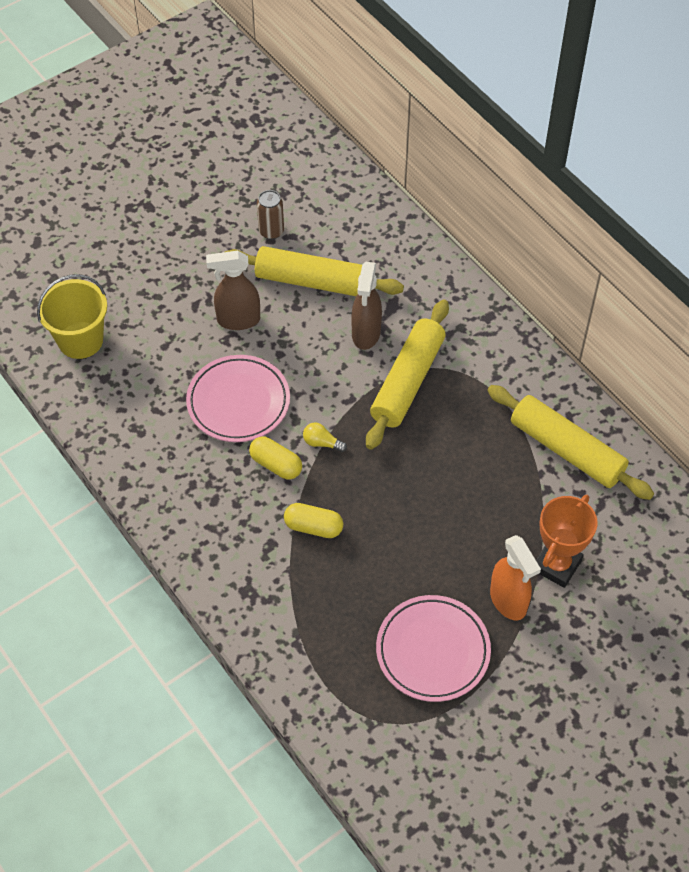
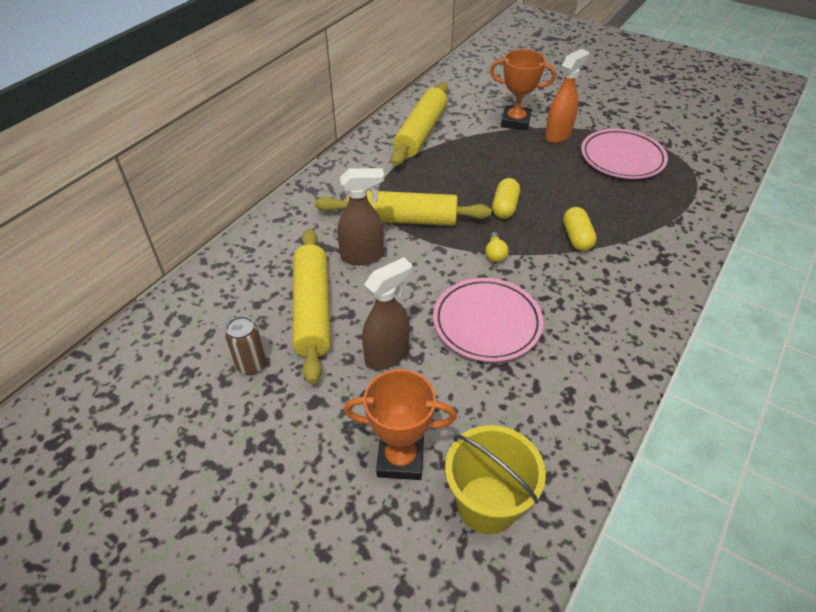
camera: 110 degrees left, 10 degrees down
(141, 302) = (400, 459): none -> orange trophy
(238, 320) = (387, 355): brown spray bottle -> brown spray bottle turned 105 degrees counterclockwise
(276, 464) = (536, 276): yellow capsule -> yellow capsule (504, 207)

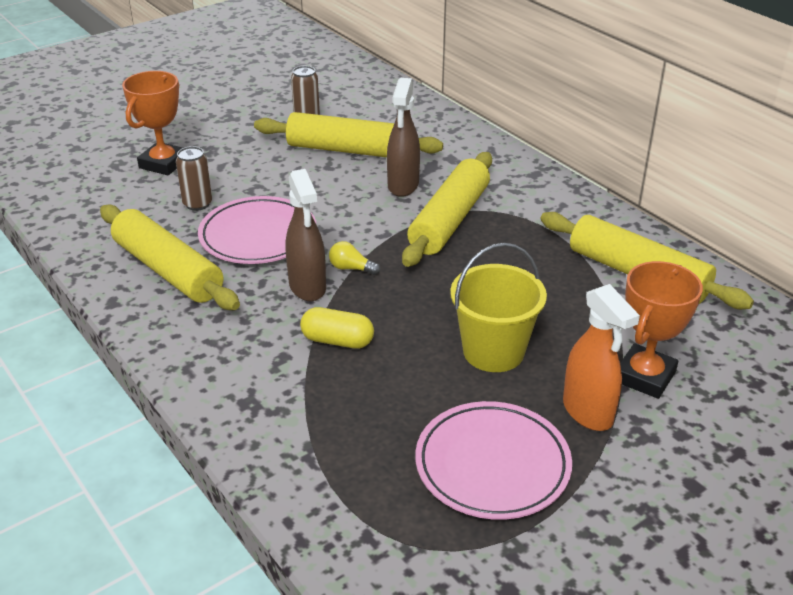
camera: 110 degrees right, 10 degrees down
(387, 355) = (265, 176): brown spray bottle -> brown spray bottle (307, 287)
(462, 389) = (197, 204): none -> brown can
(487, 504) = (91, 190): yellow bucket -> yellow bucket (493, 351)
(504, 207) = (431, 300): yellow capsule -> none
(570, 364) = (168, 270): none -> yellow rolling pin

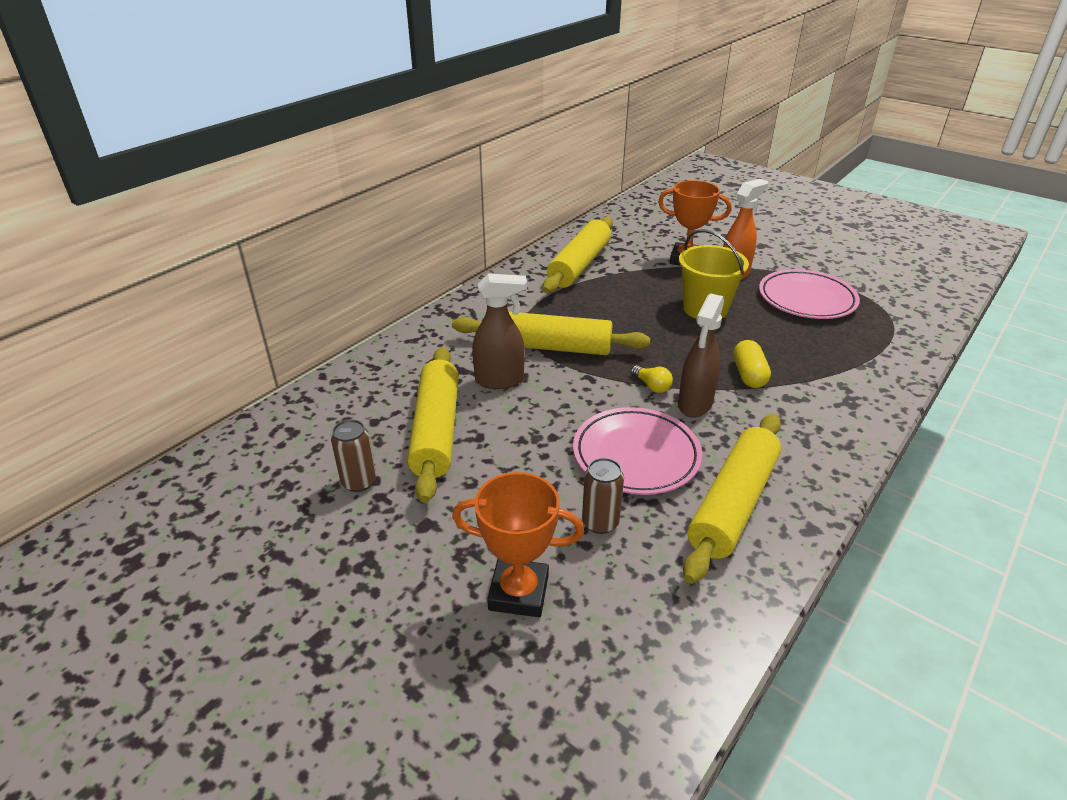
camera: 105 degrees left, 0 degrees up
(307, 287) = (694, 404): brown spray bottle -> brown spray bottle turned 150 degrees clockwise
(351, 268) = (652, 386): yellow light bulb -> yellow light bulb turned 45 degrees counterclockwise

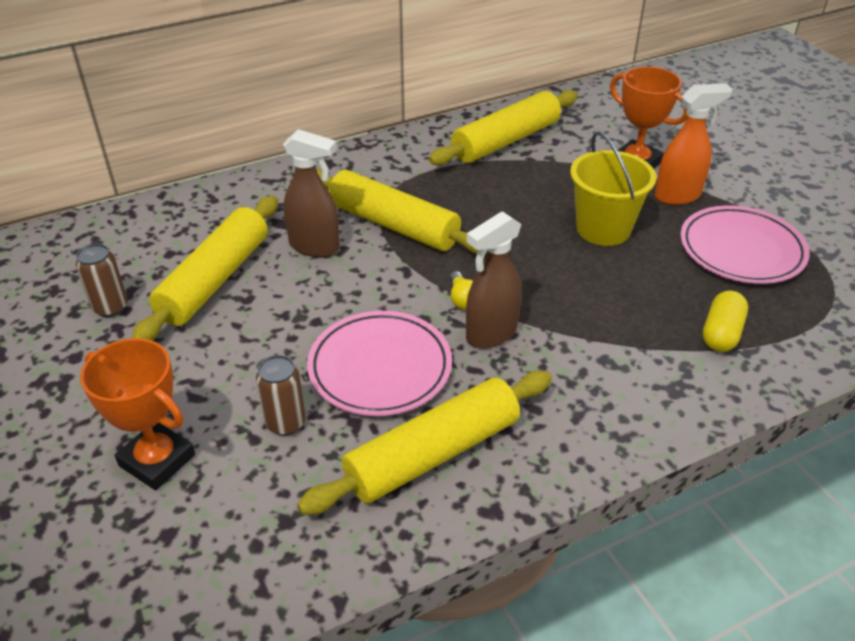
camera: 25 degrees right, 5 degrees up
(748, 375) = (582, 320): yellow capsule -> yellow capsule (721, 333)

